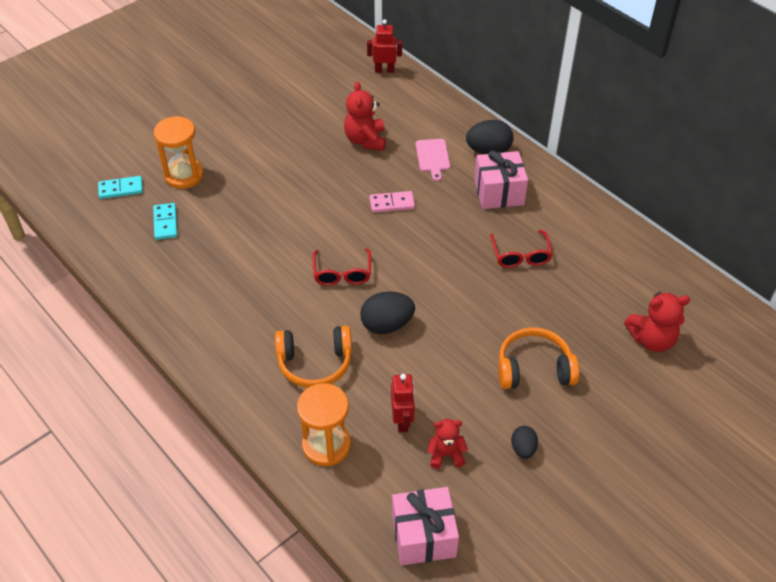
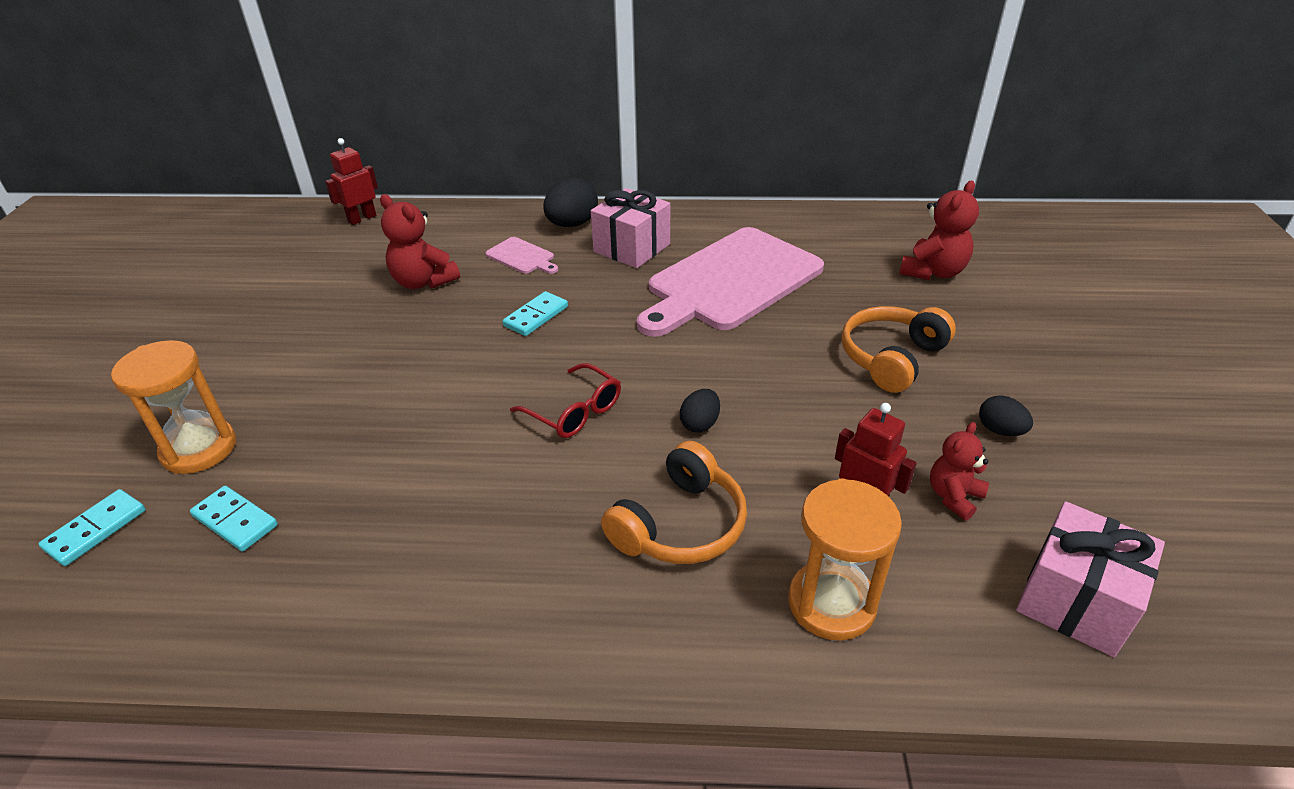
camera: 45 degrees left, 10 degrees down
(387, 325) = (700, 424): black egg -> black egg, size x0.58
(392, 203) = (536, 316): pink domino -> turquoise domino
(520, 255) = (730, 281): red glasses -> pink cutting board

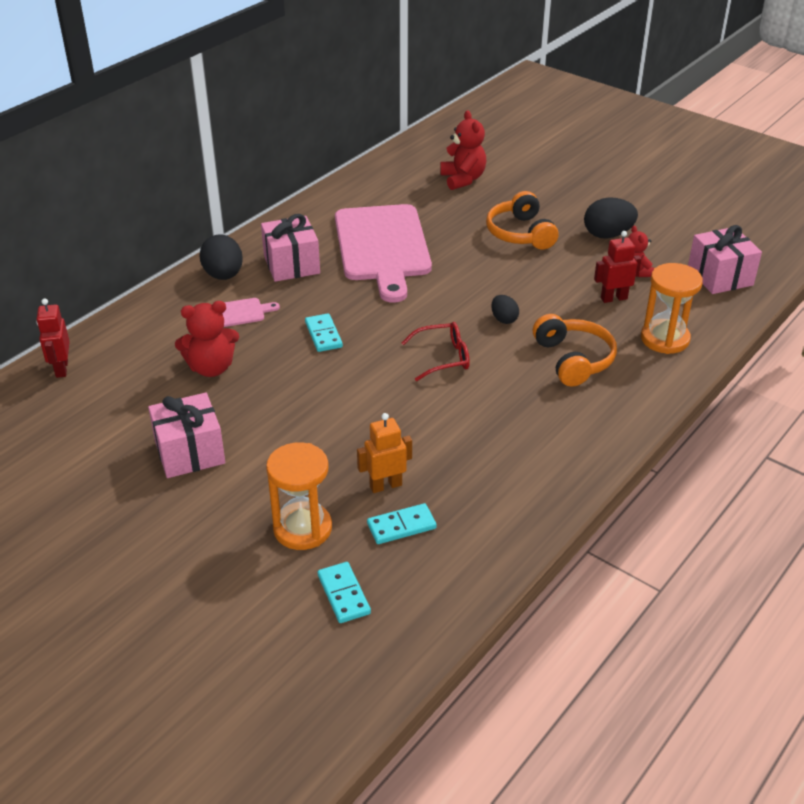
camera: 55 degrees left, 0 degrees up
(286, 328) = (190, 452): none -> pink gift
(304, 475) = (385, 485): none -> orange robot
(1000, 430) = (607, 235): black egg -> black egg, size x1.72

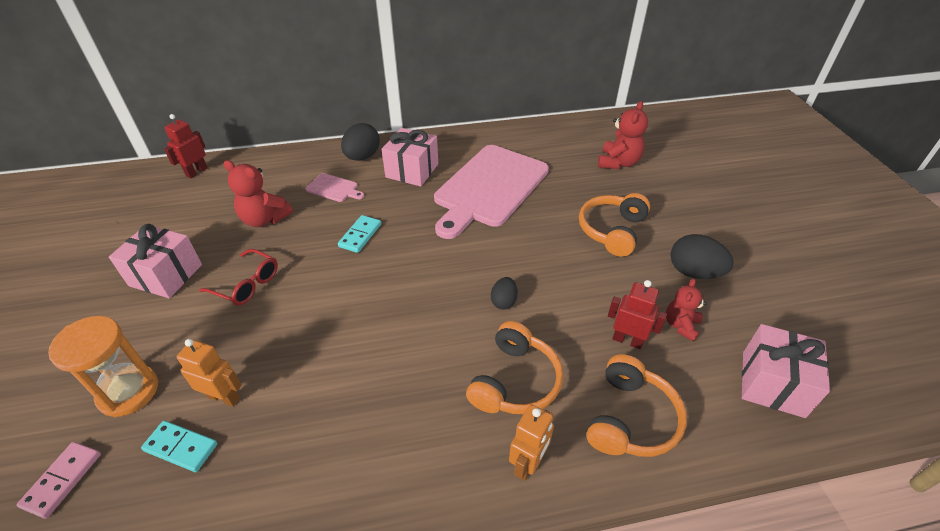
camera: 40 degrees right, 5 degrees up
(343, 594) = (62, 480): turquoise domino -> pink domino
(443, 358) = (413, 307): red glasses -> red glasses (247, 284)
(635, 395) = (528, 464): none -> orange robot
(664, 339) = (630, 418): orange hourglass -> orange headphones

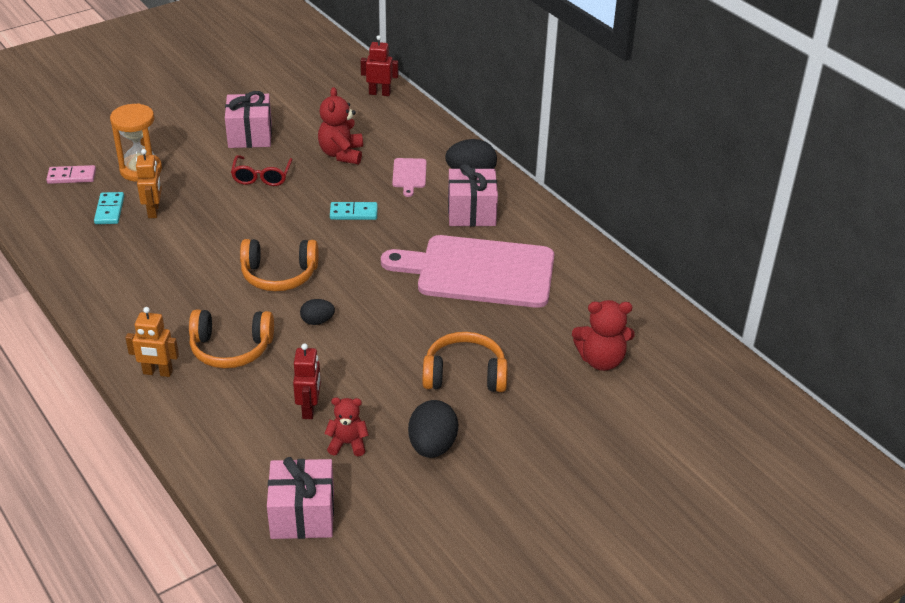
camera: 65 degrees right, 5 degrees down
(630, 418) = (222, 423): orange headphones -> orange headphones (279, 275)

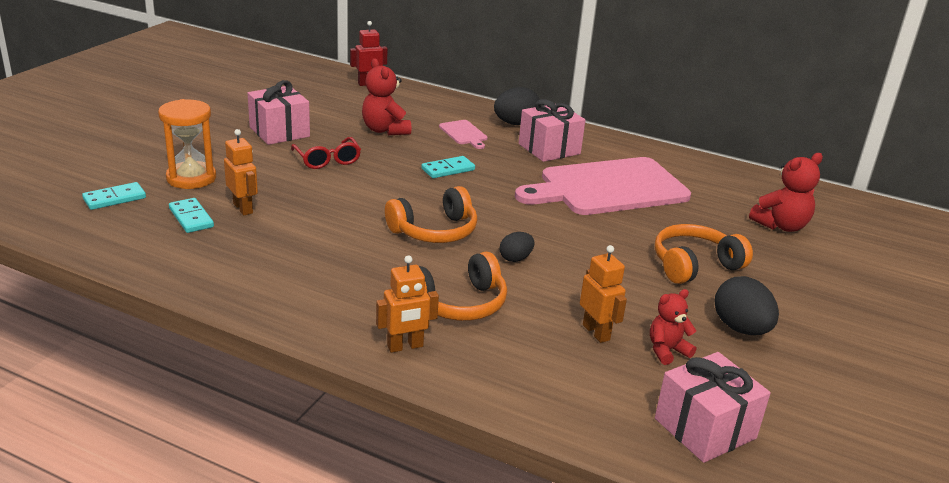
camera: 30 degrees left, 10 degrees down
(71, 176) = (114, 198): pink domino -> turquoise domino
(309, 409) = (596, 332): red robot -> orange robot

